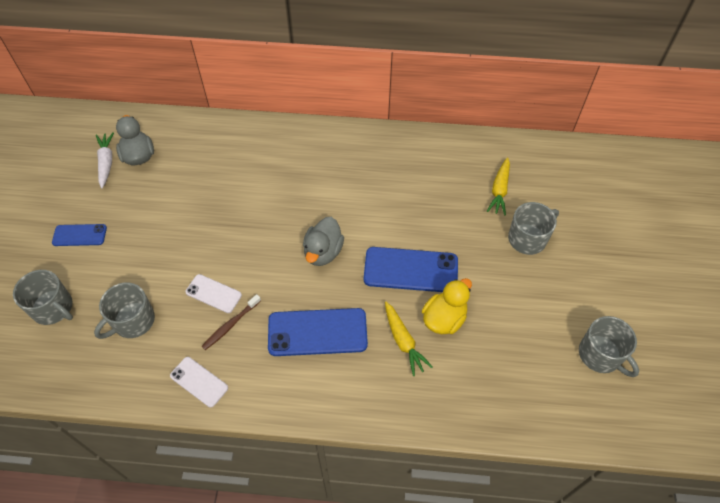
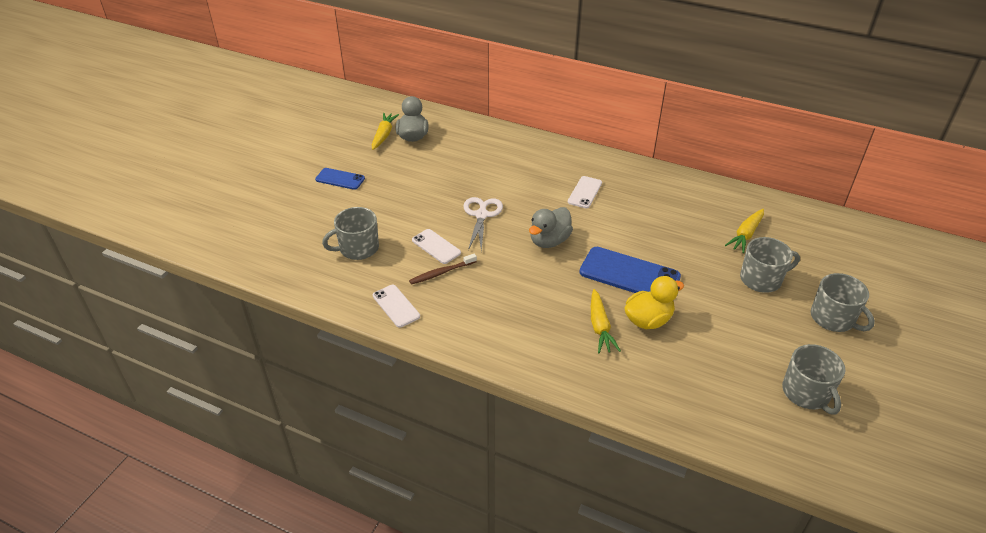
camera: 20 degrees right, 15 degrees down
(53, 308) = (296, 223): grey mug -> grey mug (833, 318)
(106, 163) = (384, 135): white carrot -> yellow carrot
(246, 240) = (481, 215): none -> white scissors
(317, 332) = (519, 298): blue phone -> none
(337, 181) = (585, 192): none -> white phone

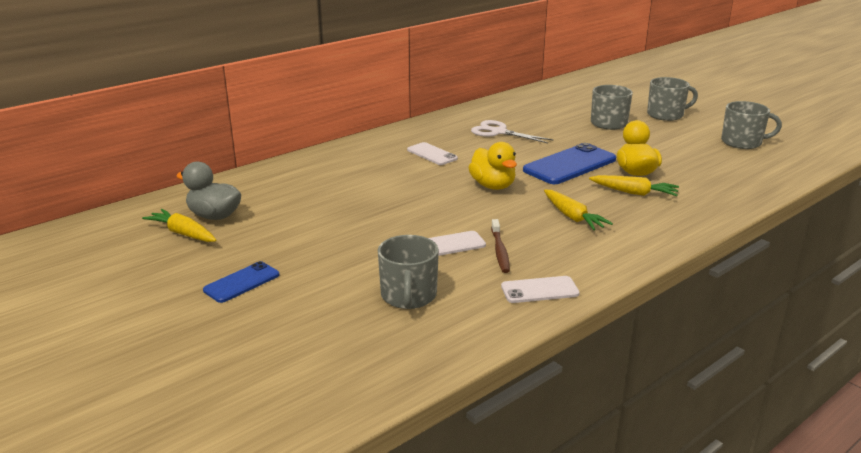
camera: 65 degrees left, 15 degrees down
(481, 215) = (418, 209): white scissors -> white scissors (499, 132)
(549, 241) = (493, 186): grey duck -> yellow duck
(745, 235) = (550, 114): yellow carrot -> yellow carrot (572, 217)

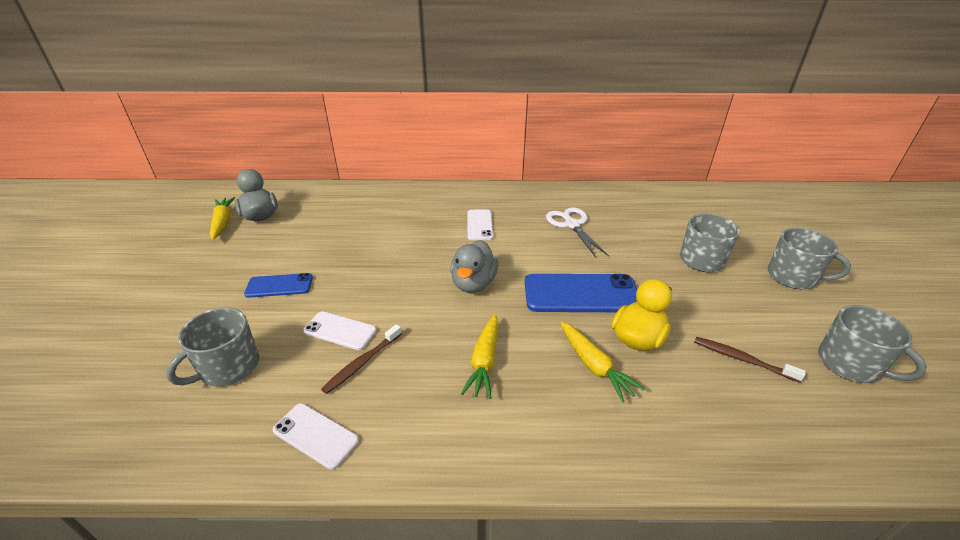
camera: 40 degrees right, 10 degrees up
(242, 282) = (176, 284): blue phone -> blue phone (279, 286)
(493, 186) = (473, 283): yellow duck -> grey duck
(696, 160) = (742, 359): none -> brown toothbrush

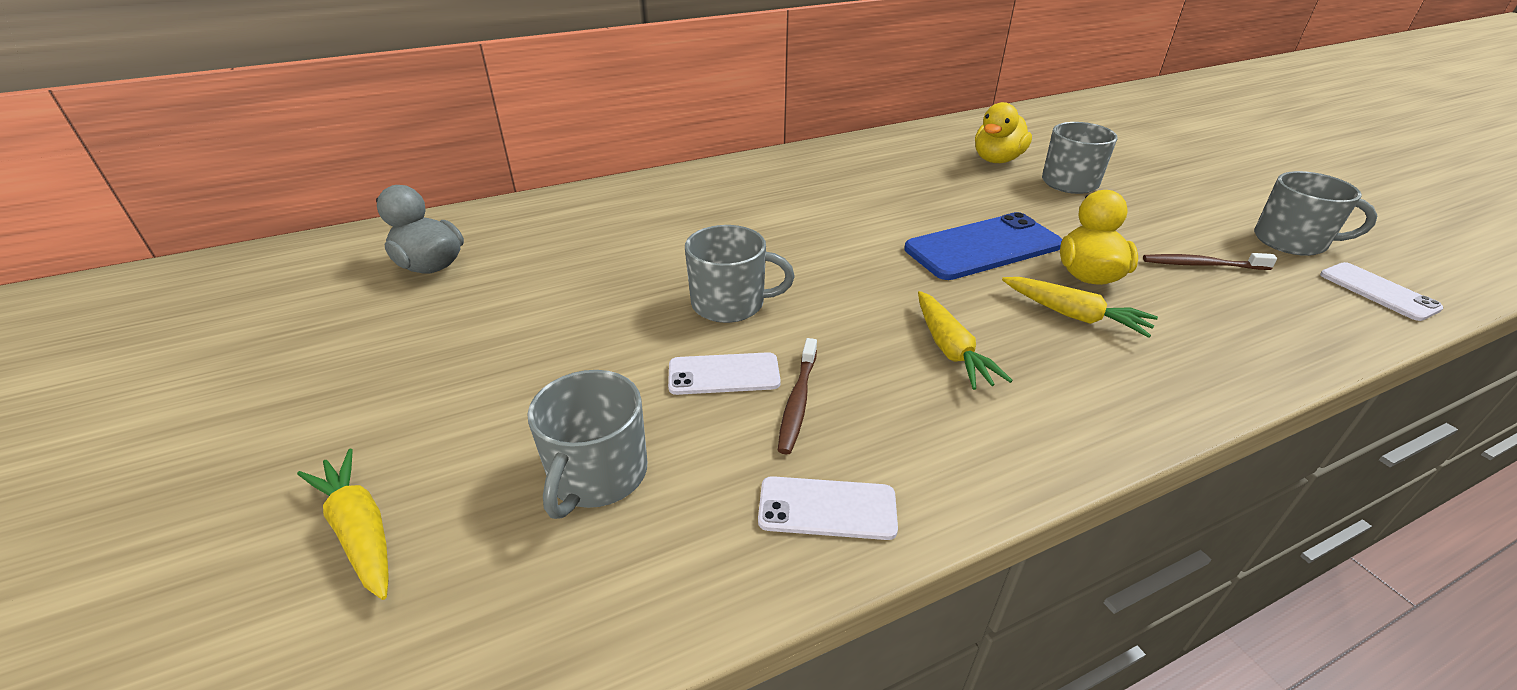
camera: 25 degrees left, 0 degrees up
(223, 222) = (368, 289): yellow carrot -> yellow carrot (360, 531)
(279, 286) = (566, 346): blue phone -> none
(473, 283) = (846, 269): grey duck -> none
(479, 225) = (783, 203): white phone -> white phone (1378, 291)
(572, 225) = (897, 179): white scissors -> none
(662, 227) = (997, 160): none -> yellow duck
(793, 276) = (1167, 178): grey mug -> grey mug (730, 303)

